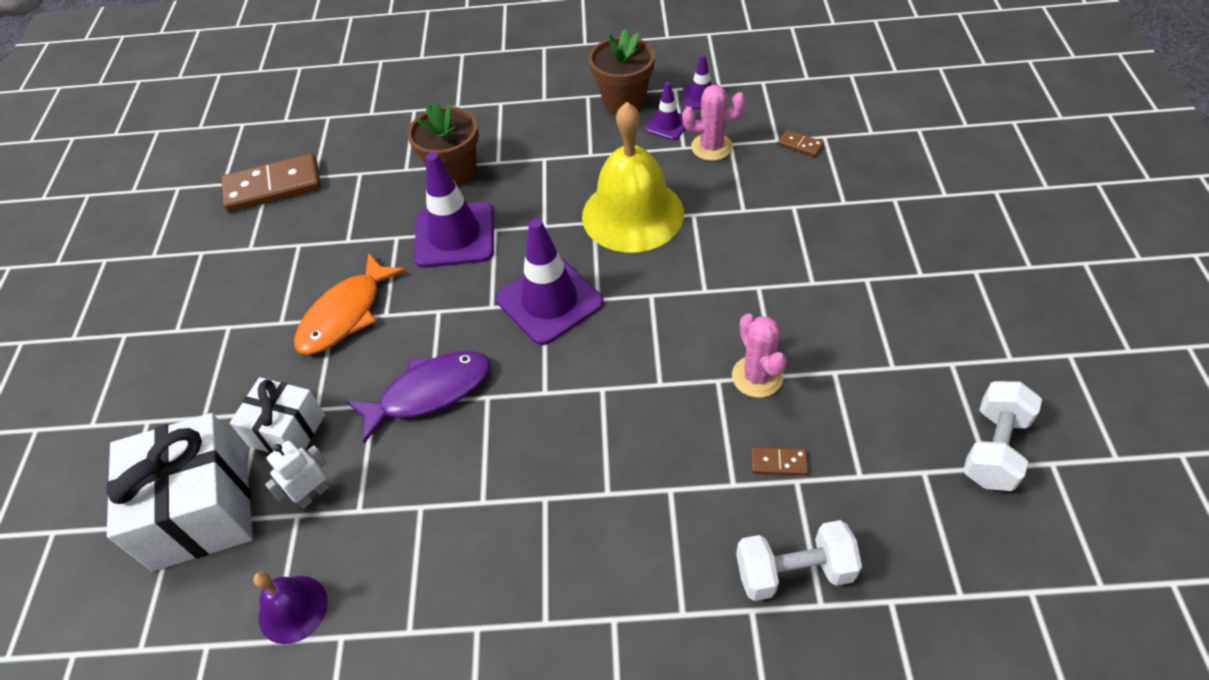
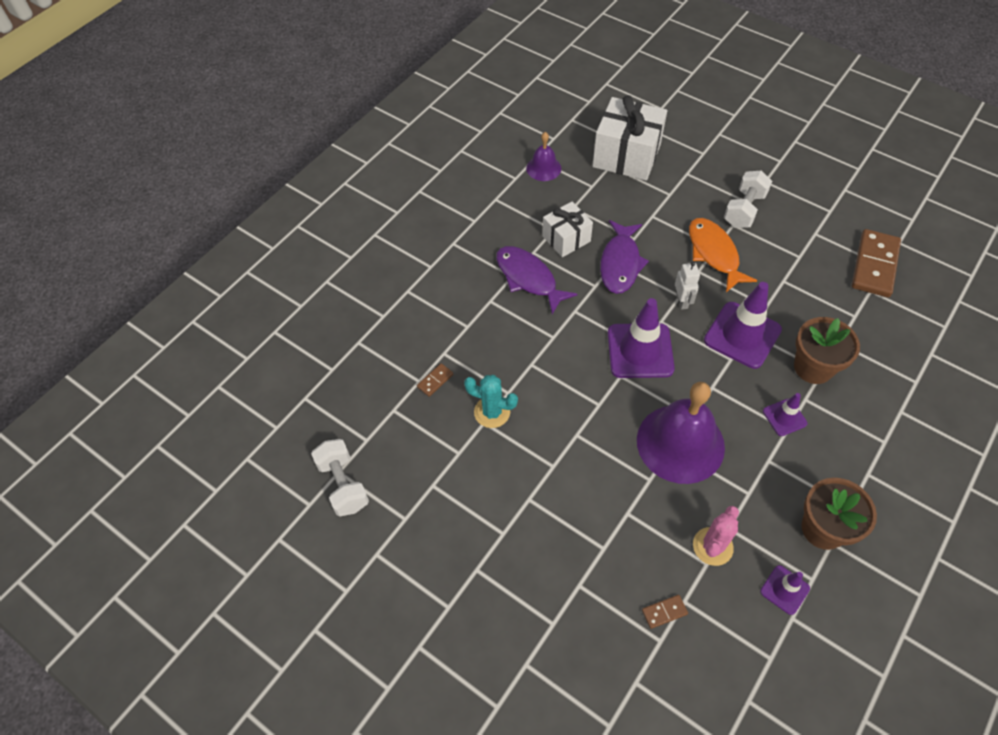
camera: 125 degrees right, 5 degrees up
(287, 430) = (647, 200): white gift -> white gift (566, 239)
(313, 494) = (598, 195): white robot -> white robot (682, 301)
(533, 475) = (528, 278): none -> purple fish
(632, 214) = (680, 443): yellow bell -> purple bell
(667, 124) = (765, 537): purple traffic cone -> purple traffic cone (784, 417)
(757, 377) = (492, 412): pink cactus -> turquoise cactus
(794, 571) = (381, 343): white dumbbell -> white dumbbell (744, 210)

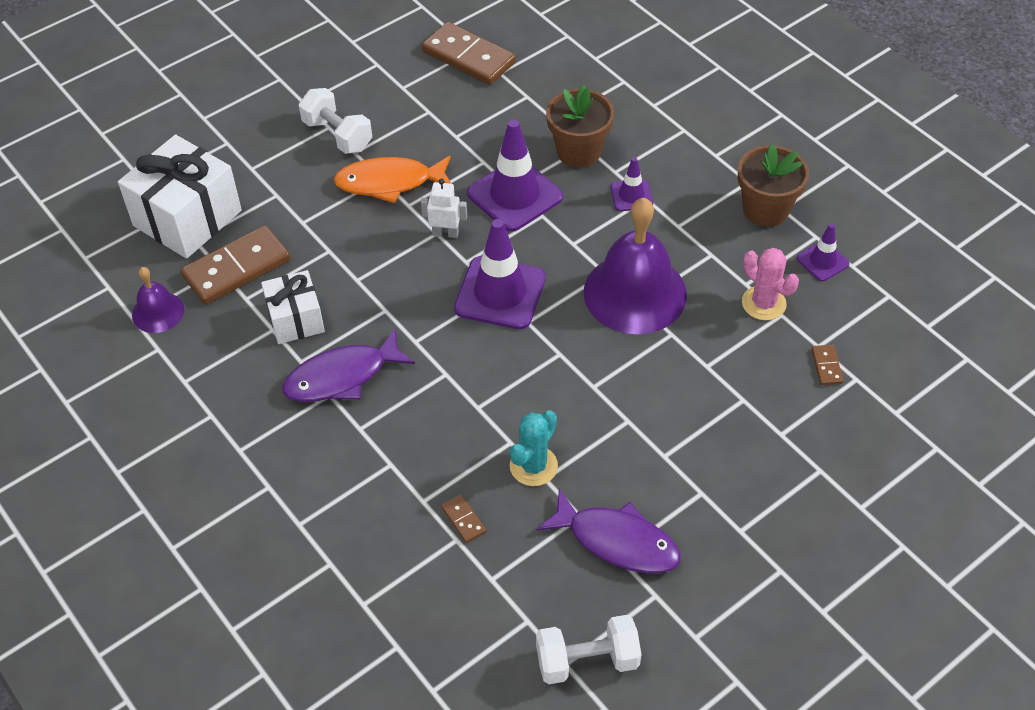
camera: 75 degrees left, 5 degrees down
(596, 194) = (236, 268): none -> brown domino
(620, 263) = (362, 275): purple fish -> purple fish (617, 541)

